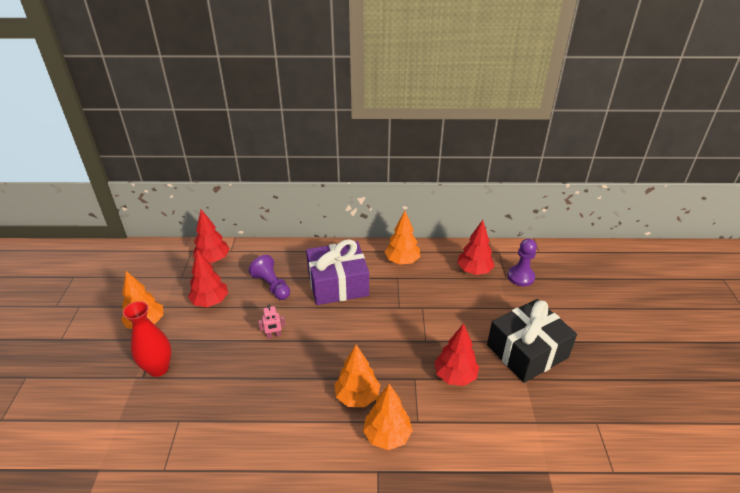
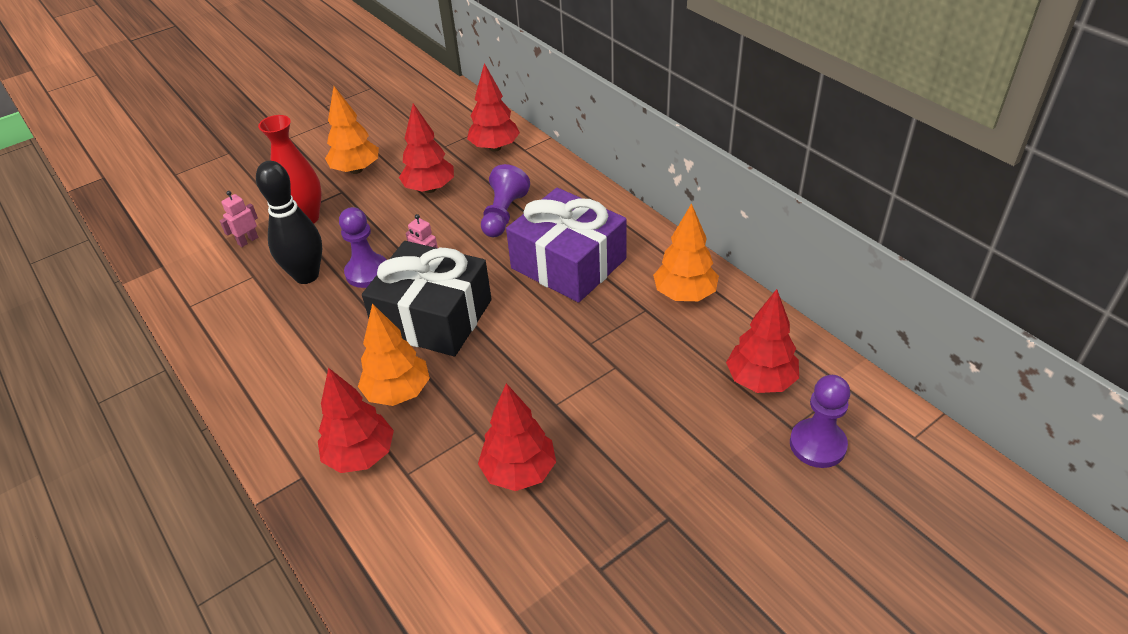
camera: 55 degrees right, 5 degrees up
(139, 408) = (248, 241): none -> pink robot
(213, 393) = (306, 276): none -> black bowling pin
(246, 363) = (367, 272): none -> purple pawn
(387, 435) = (360, 455): orange tree -> red tree
(527, 351) = (652, 535): black gift -> black gift (433, 317)

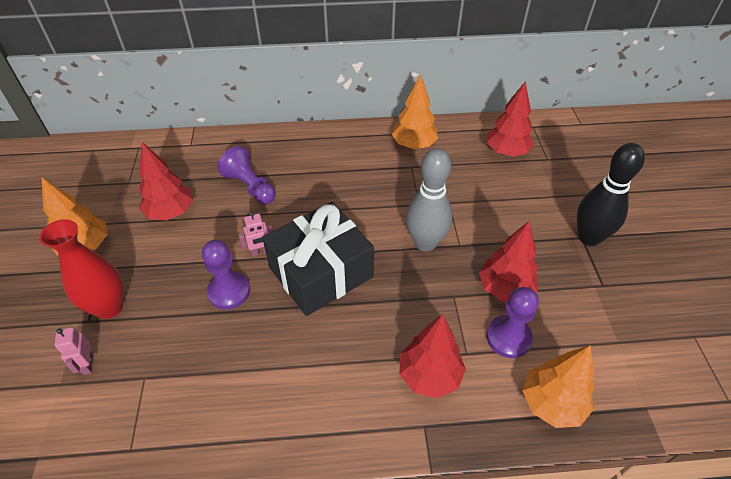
camera: 60 degrees left, 5 degrees up
(306, 276) = (188, 335): black bowling pin -> black bowling pin (589, 238)
(398, 392) = (382, 325): orange tree -> orange tree (551, 403)
(495, 147) = (168, 157): red tree -> none
(534, 375) = (425, 243): none -> grey bowling pin
(568, 263) = (336, 179): purple gift -> none
(817, 445) = (565, 156): purple pawn -> purple pawn (508, 338)

